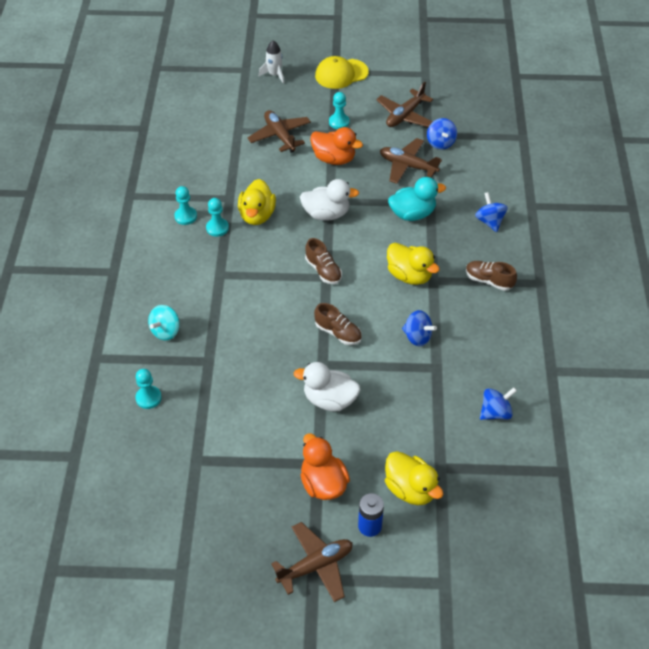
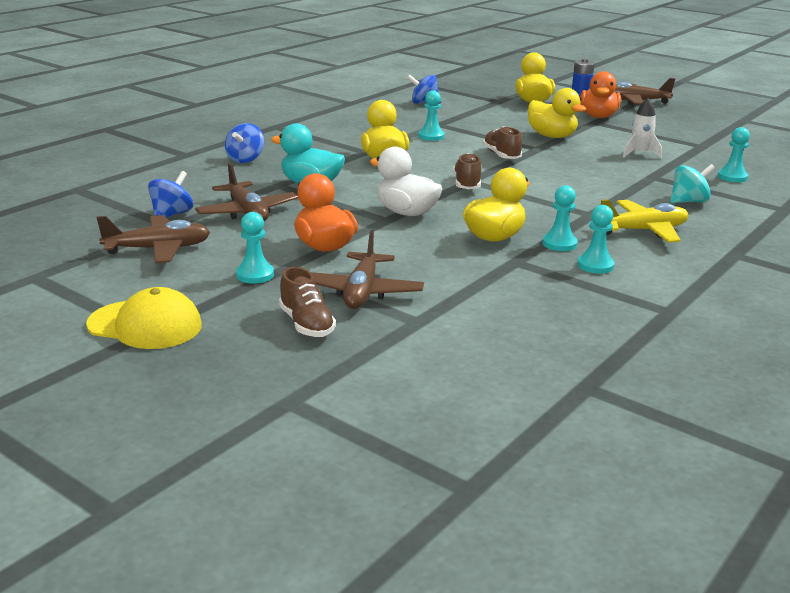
camera: 145 degrees left, 25 degrees down
(177, 271) = (643, 231): none -> yellow plane
(274, 75) = (251, 370): white rocket -> white rocket (639, 154)
(329, 400) = (552, 136): white duck -> yellow duck
(417, 337) = (431, 136): blue spinning top -> turquoise pawn
(489, 281) = (316, 138): brown shoe -> brown shoe (306, 324)

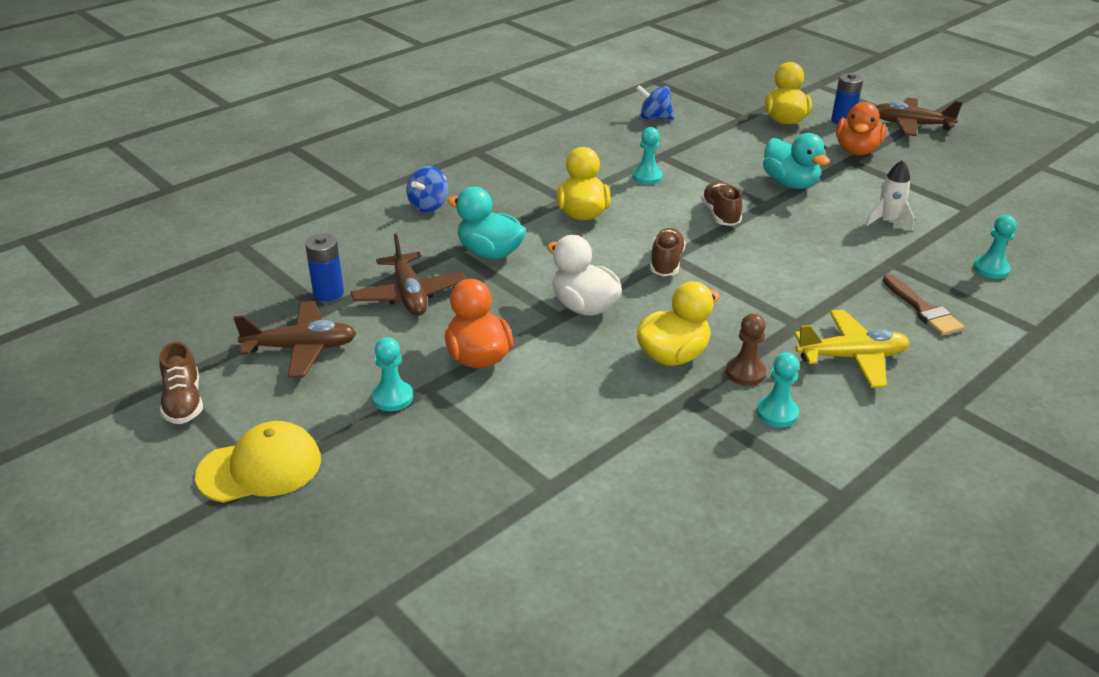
camera: 10 degrees right, 10 degrees up
(145, 325) = (260, 467): yellow cap -> yellow cap turned 45 degrees counterclockwise
(172, 215) = (328, 293): blue spinning top -> blue battery
(306, 324) = (427, 482): brown shoe -> brown shoe (184, 402)
(362, 292) = (500, 435): brown plane -> none
(552, 136) = (790, 183): yellow duck -> turquoise duck
(559, 244) = (745, 373): turquoise pawn -> brown pawn
(688, 201) = (923, 309): turquoise spinning top -> brown brush

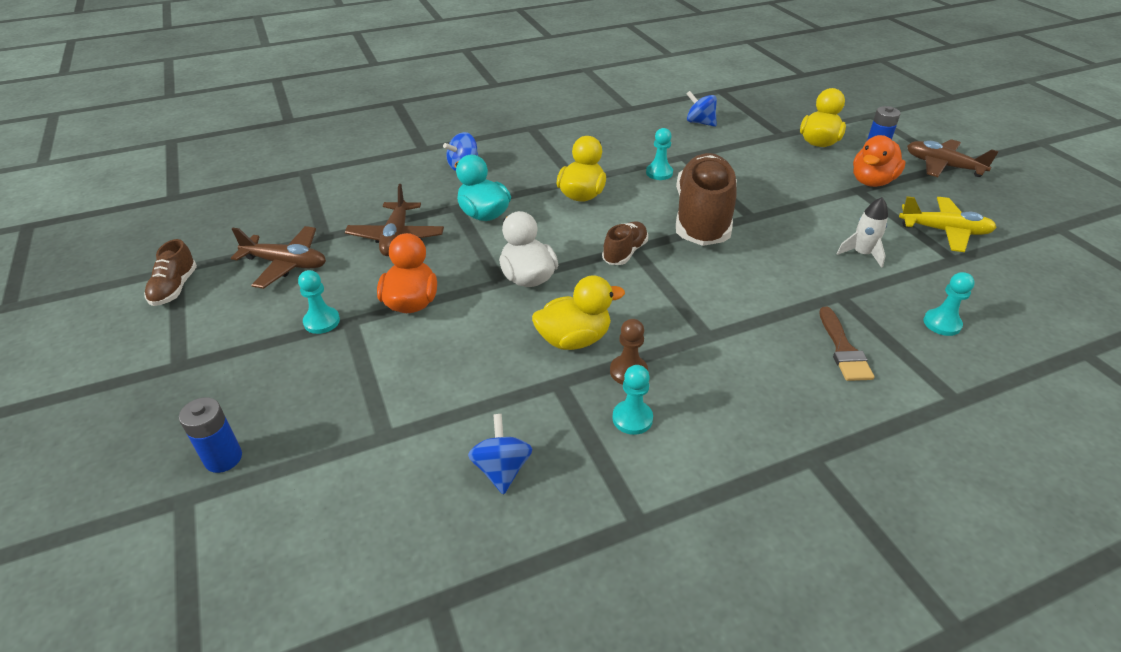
camera: 20 degrees right, 5 degrees up
(260, 467) = (185, 356): yellow cap -> none
(328, 293) = (338, 223): blue battery -> blue battery (223, 458)
(686, 487) = (502, 469): none -> blue spinning top
(720, 214) = (702, 218): brown shoe -> brown shoe, size x2.15
(790, 183) = (786, 201): turquoise duck -> none
(852, 357) = (740, 381): yellow plane -> yellow plane (944, 231)

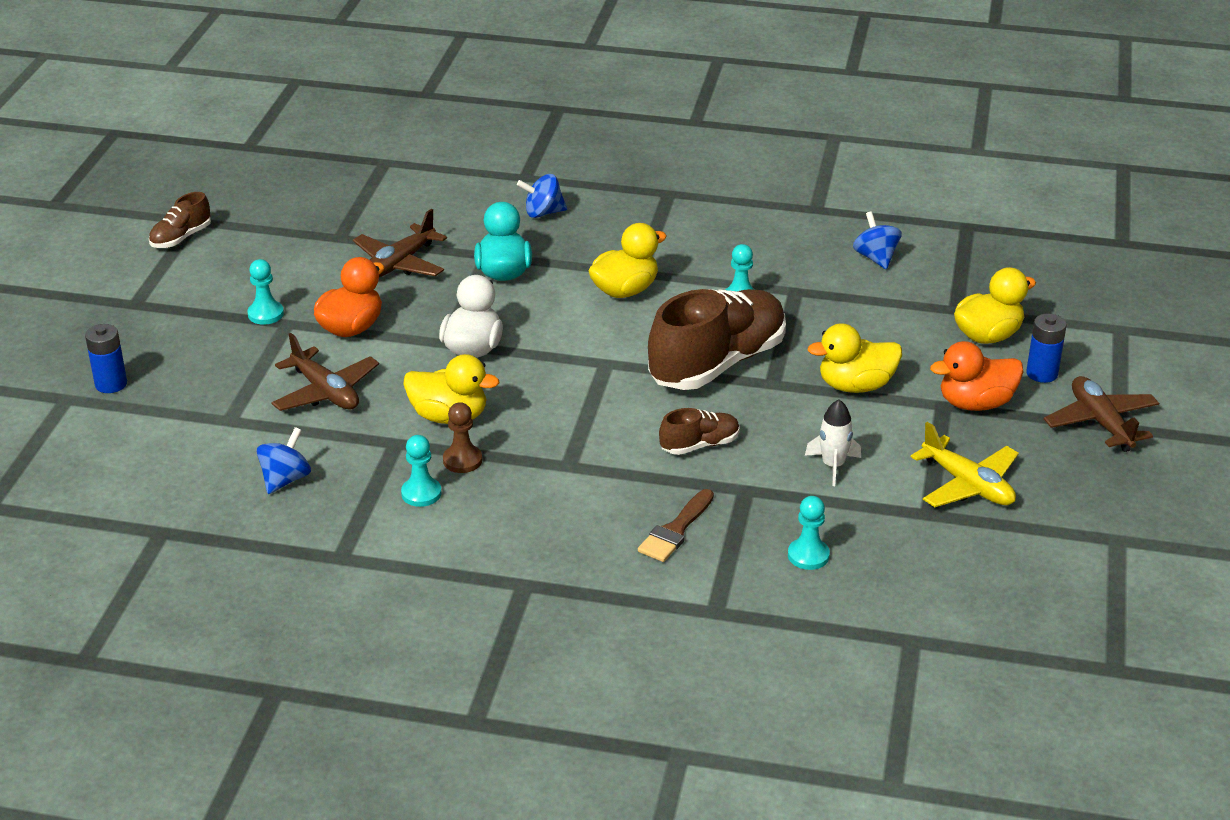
camera: 35 degrees right, 5 degrees down
(286, 264) = (284, 251): brown plane -> brown plane (326, 392)
(624, 252) = (591, 364): brown shoe -> brown shoe (699, 445)
(798, 198) = (855, 386): none -> yellow duck

